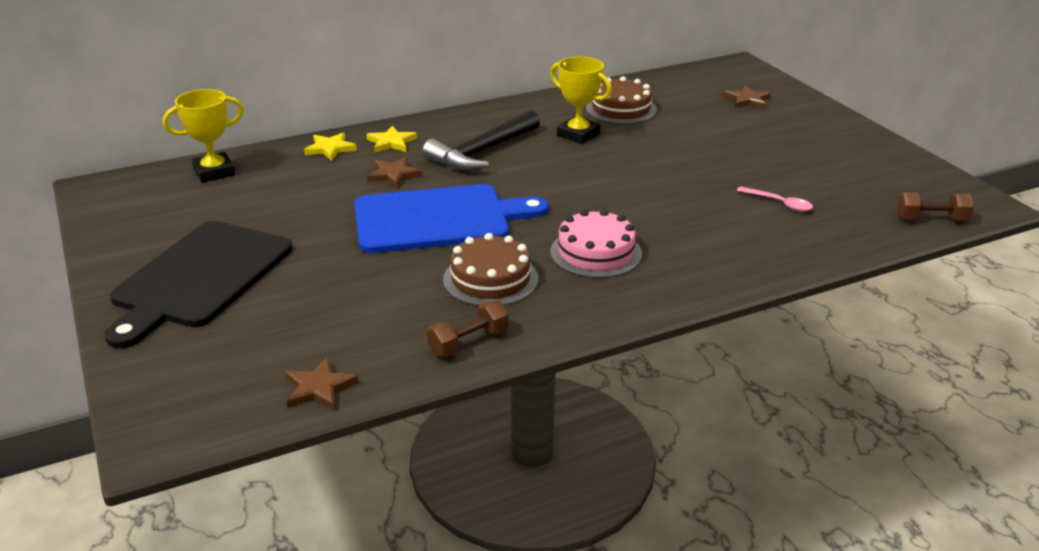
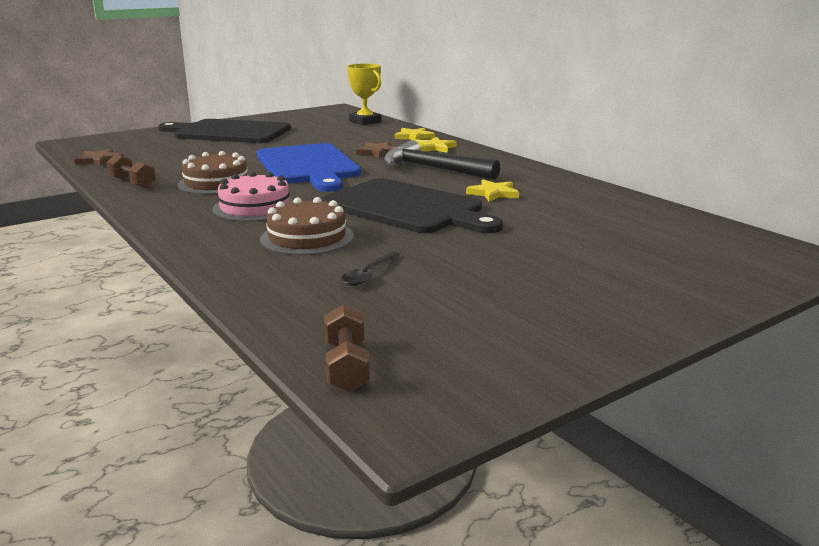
camera: 80 degrees right, 10 degrees down
(578, 134) = (493, 193): yellow trophy -> yellow star
(614, 175) = (407, 208): none -> black cutting board
(621, 109) = (575, 205): brown cake -> brown cake (307, 237)
(747, 100) = (674, 261): brown star -> none
(779, 203) = (368, 274): pink spoon -> black spoon

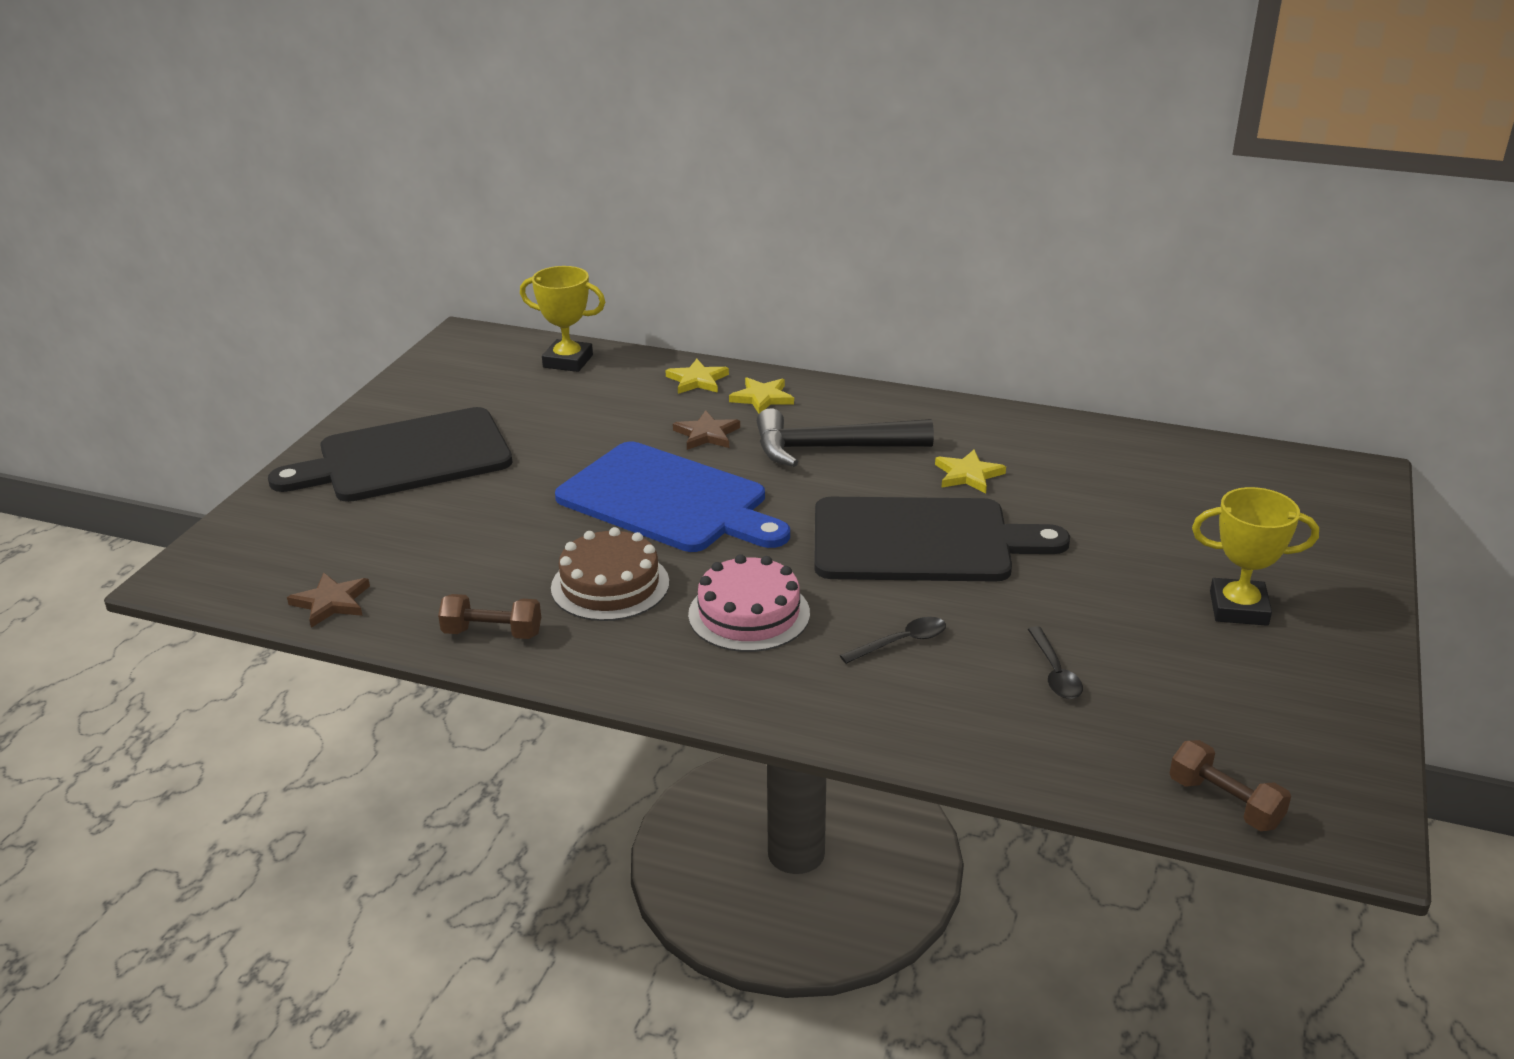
camera: 35 degrees left, 10 degrees up
(307, 237) = (901, 642): brown cake -> black spoon
(563, 287) = (1238, 608): none -> yellow trophy

